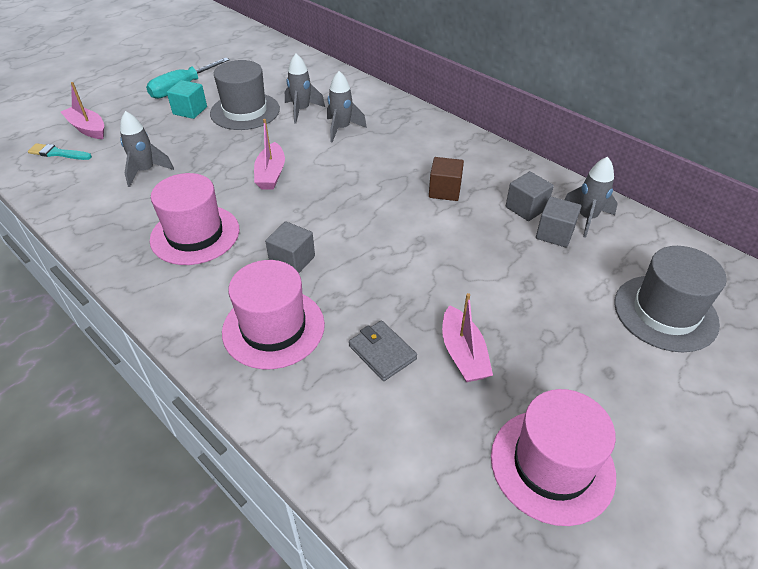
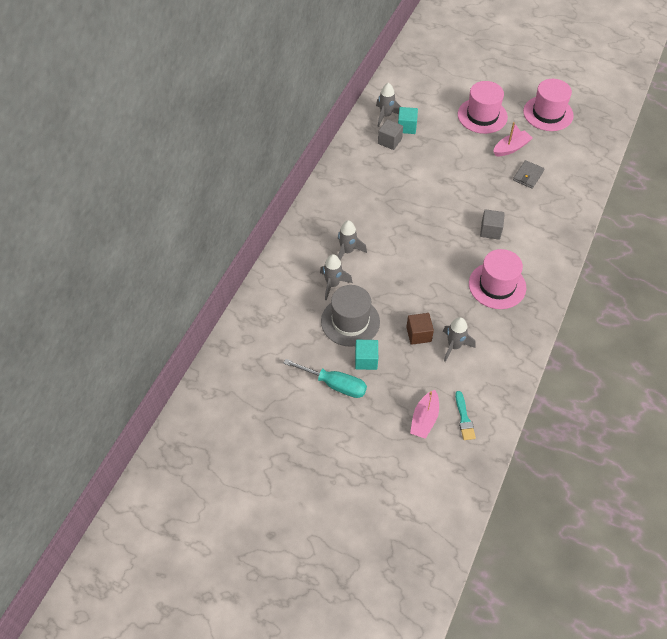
camera: 110 degrees left, 10 degrees up
(271, 174) = (420, 272): pink boat -> none
(273, 328) = (539, 221): pink hat -> pink hat (482, 116)
(444, 191) = (392, 179): brown cube -> brown cube (418, 334)
(554, 234) = (406, 127): grey cube -> turquoise cube
(665, 312) = (444, 85): grey hat -> none

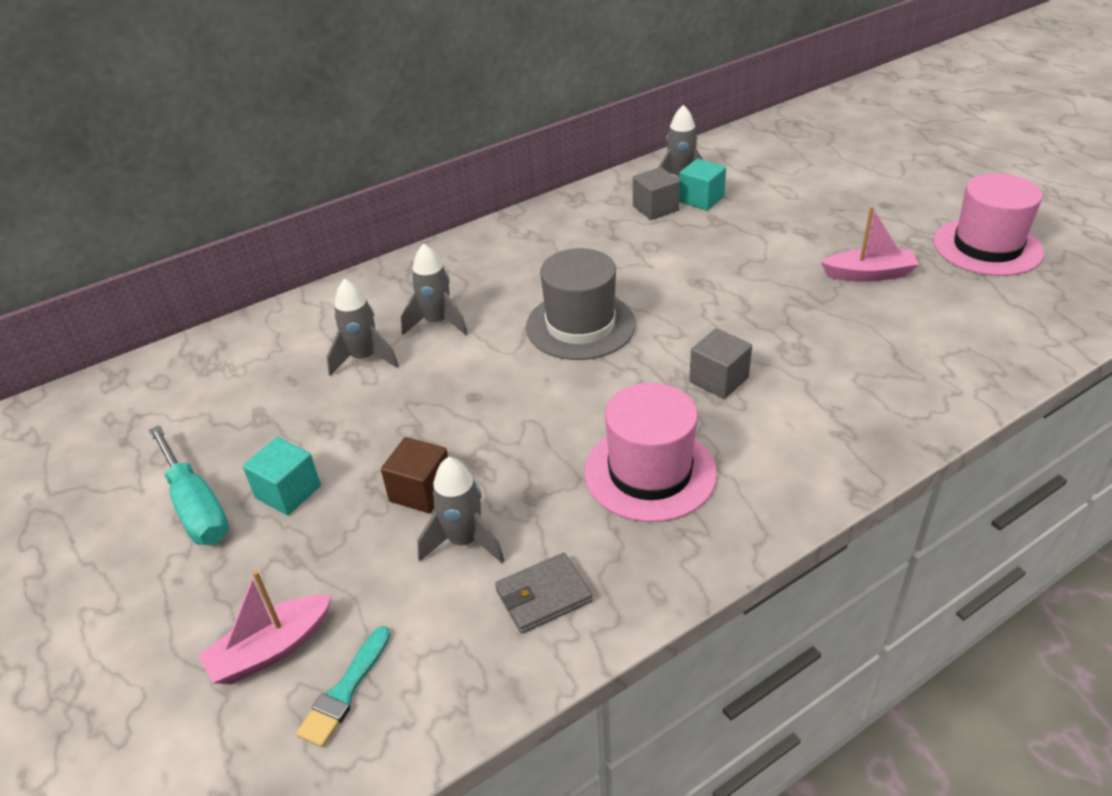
camera: 35 degrees right, 15 degrees down
(350, 321) = (331, 421): grey hat -> grey hat (580, 325)
(482, 116) = (850, 218): pink hat -> none
(528, 176) = (870, 322): grey wallet -> grey wallet (543, 596)

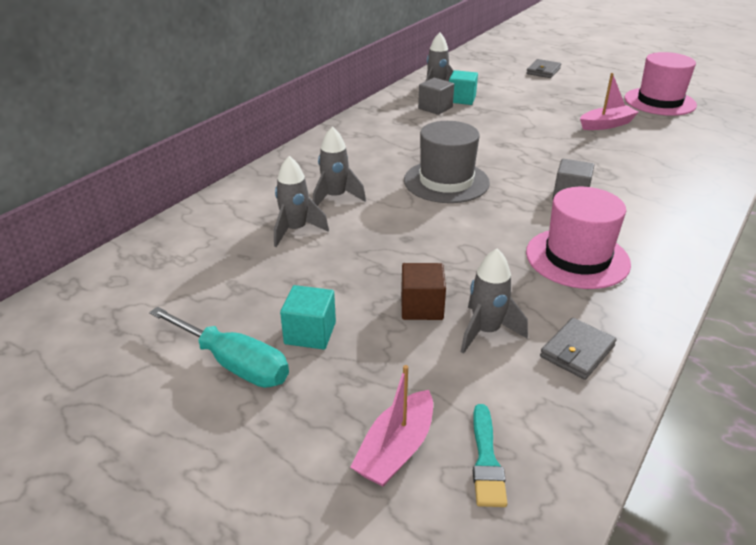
camera: 25 degrees left, 5 degrees down
(855, 166) = (543, 71): none -> grey wallet

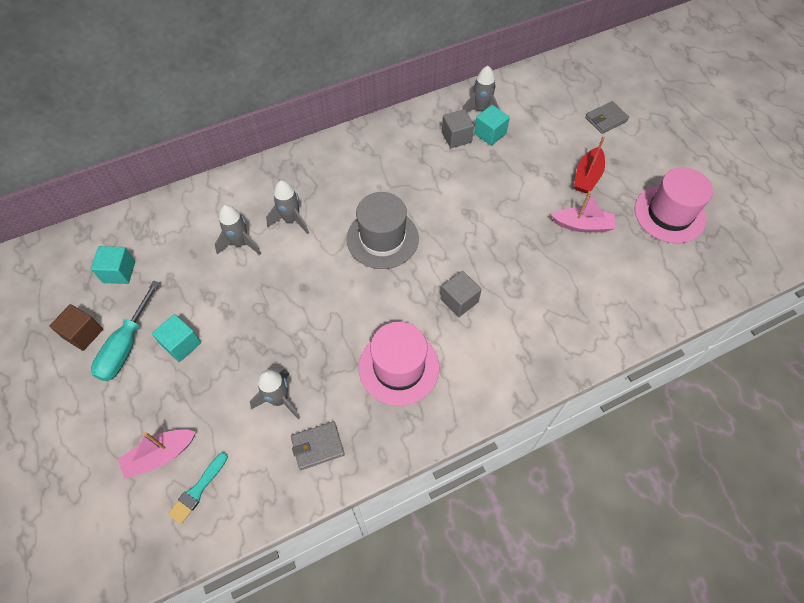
camera: 30 degrees right, 25 degrees up
(156, 302) = (119, 272): none -> turquoise cube
(233, 363) = (126, 346): turquoise screwdriver -> turquoise screwdriver turned 45 degrees clockwise
(422, 307) = (260, 357): brown cube -> brown cube (83, 333)
(572, 100) = (587, 176): none -> red boat

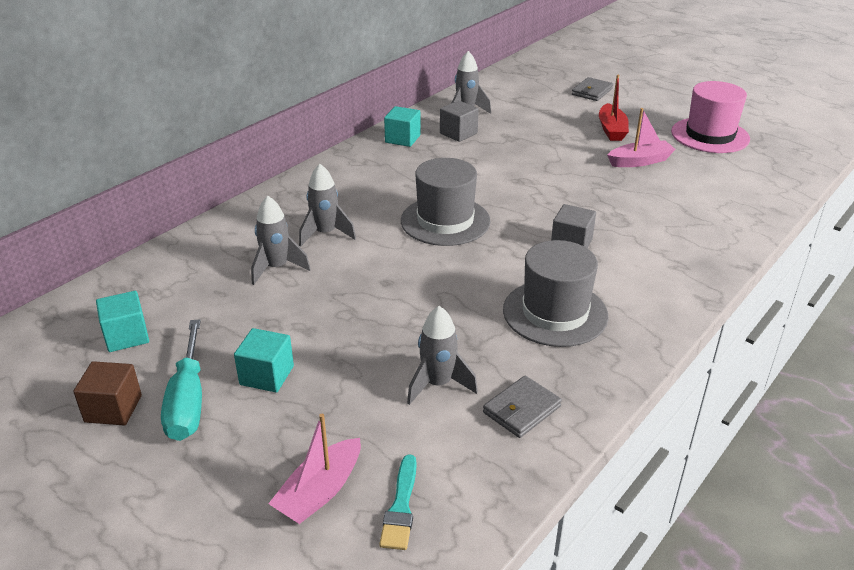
camera: 25 degrees left, 25 degrees down
(399, 367) = (555, 313): pink hat -> grey hat
(490, 133) = (490, 124): turquoise cube -> turquoise cube (402, 139)

